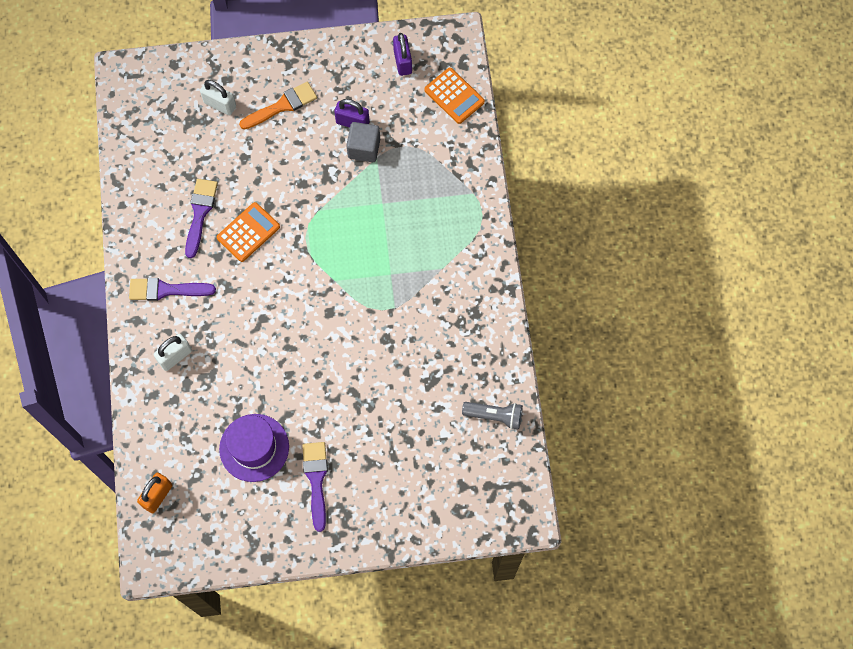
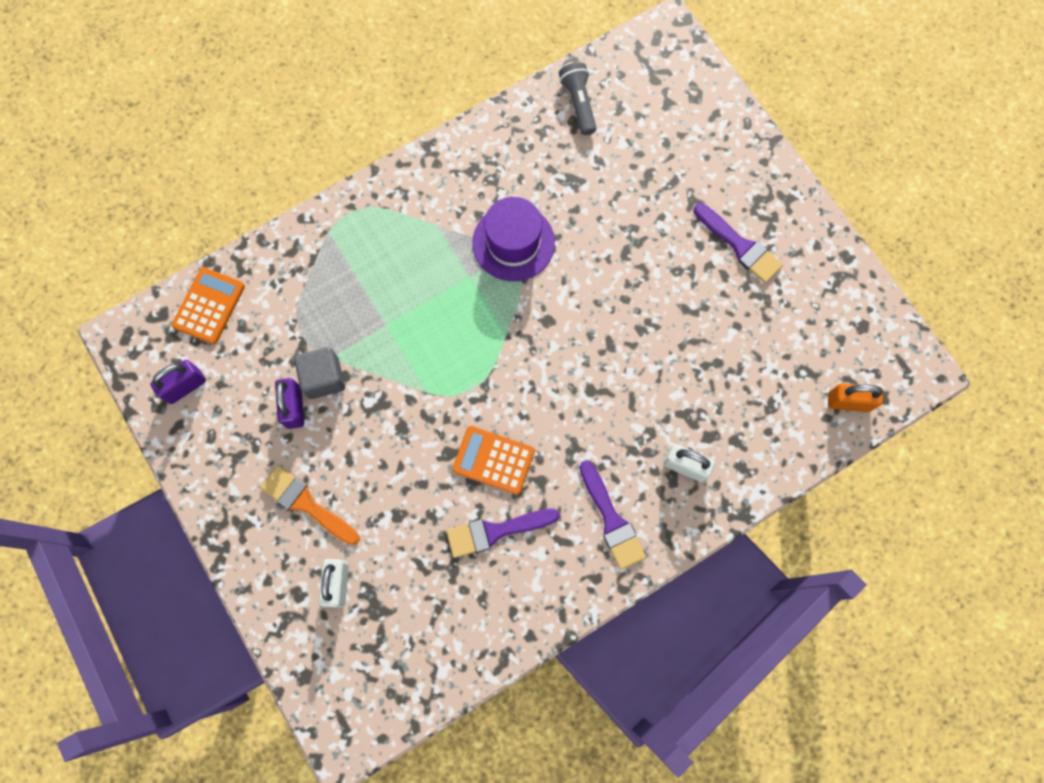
camera: 115 degrees left, 5 degrees up
(254, 447) = (741, 326): purple hat -> purple hat (513, 242)
(316, 480) = (740, 246): purple brush -> purple brush turned 105 degrees counterclockwise

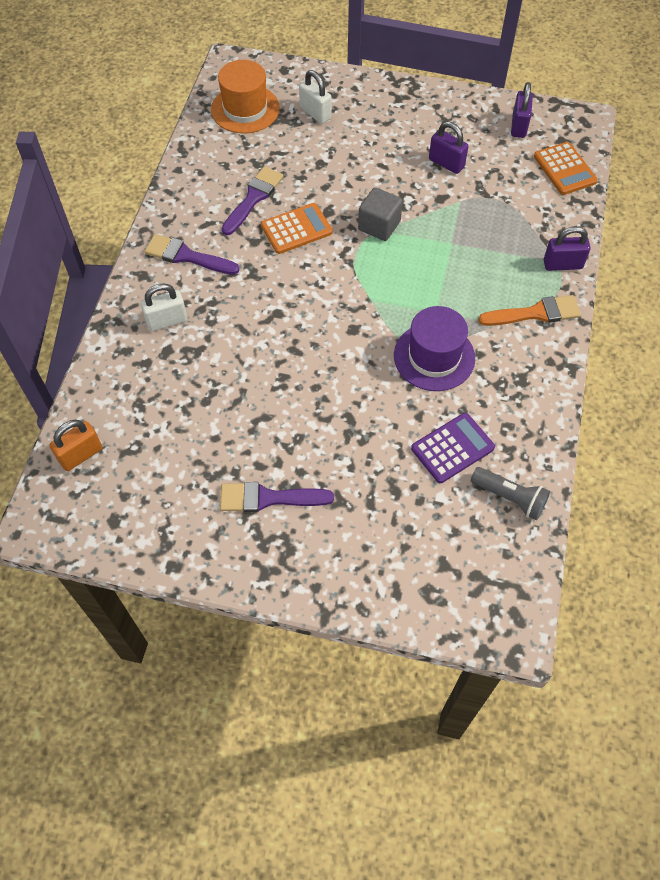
camera: 135 degrees right, 15 degrees down
(306, 504) = (378, 130): orange brush -> orange brush (535, 313)
(323, 378) = (450, 189): grey cube -> grey cube (379, 226)
(328, 225) = (562, 264): none -> purple padlock
(395, 657) = (245, 109): none -> orange hat
(578, 167) = (452, 448): none -> purple calculator

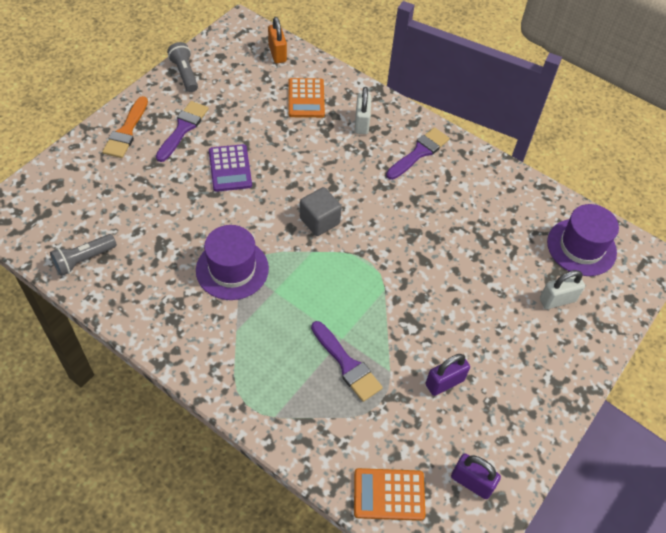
camera: 110 degrees right, 5 degrees down
(170, 546) = (185, 74): none -> grey flashlight
(245, 109) = (581, 247): orange hat -> purple hat
(253, 198) = (463, 214): purple brush -> purple brush (347, 364)
(296, 229) = (414, 230): orange calculator -> orange calculator (306, 98)
(379, 226) = (390, 291): grey cube -> grey cube (319, 221)
(452, 448) = (147, 244): purple calculator -> purple calculator (230, 168)
(535, 313) = (229, 365): orange brush -> orange brush (126, 131)
(562, 264) = (268, 419): purple padlock -> none

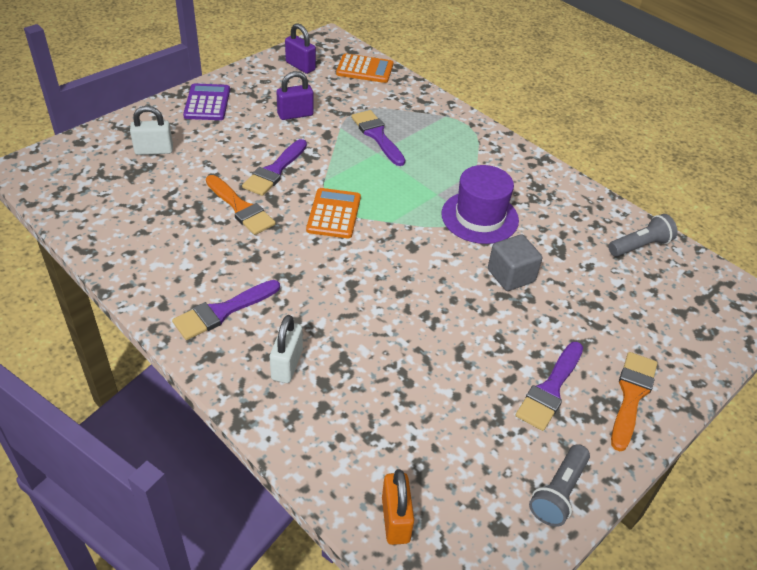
camera: 170 degrees left, 10 degrees down
(185, 74) = (558, 493): grey flashlight -> grey flashlight turned 45 degrees clockwise
(230, 168) = (481, 323): purple calculator -> purple calculator (207, 103)
(306, 98) = (361, 417): orange calculator -> orange calculator (334, 214)
(319, 221) = (377, 249): grey cube -> grey cube (511, 275)
(434, 293) = (274, 171): none -> purple brush
(446, 245) = (241, 208): none -> orange brush
(581, 247) = (92, 187): purple hat -> none

